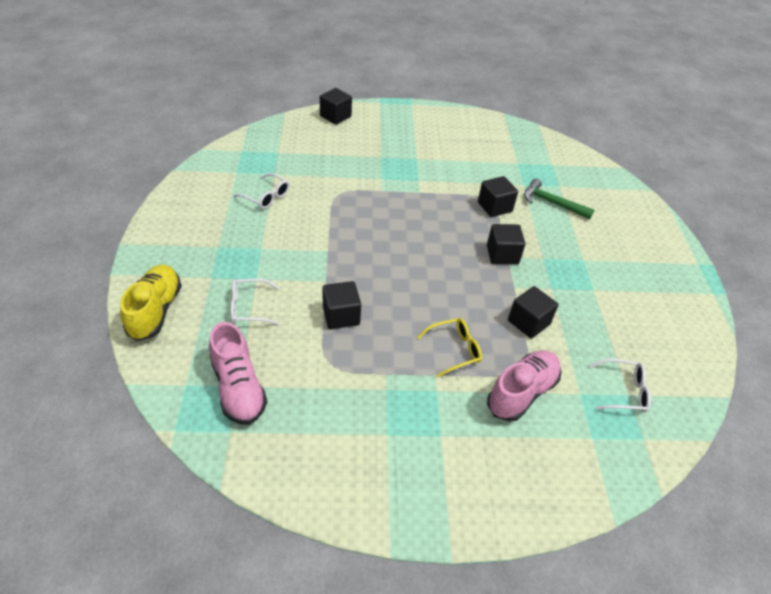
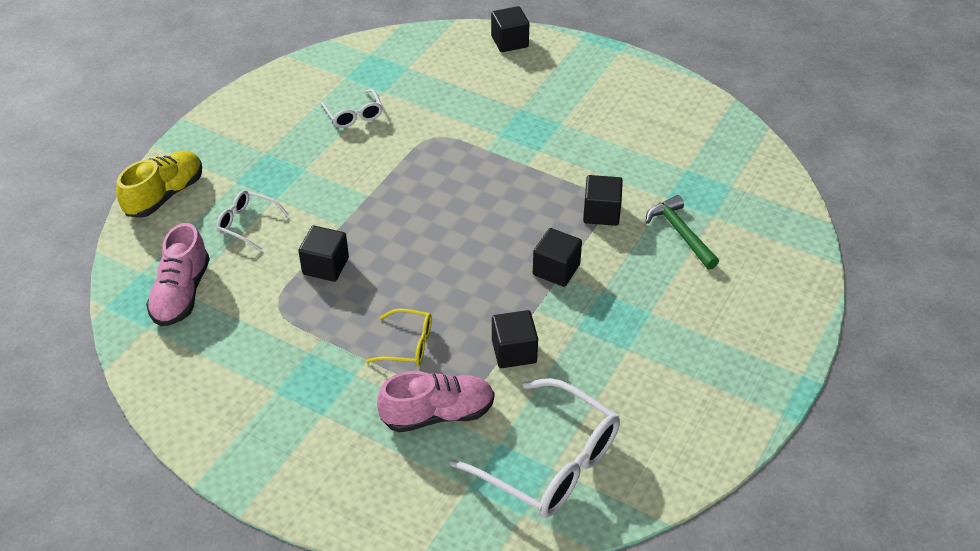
camera: 35 degrees right, 0 degrees up
(622, 391) = (548, 461): white glasses -> white glasses, size x1.98

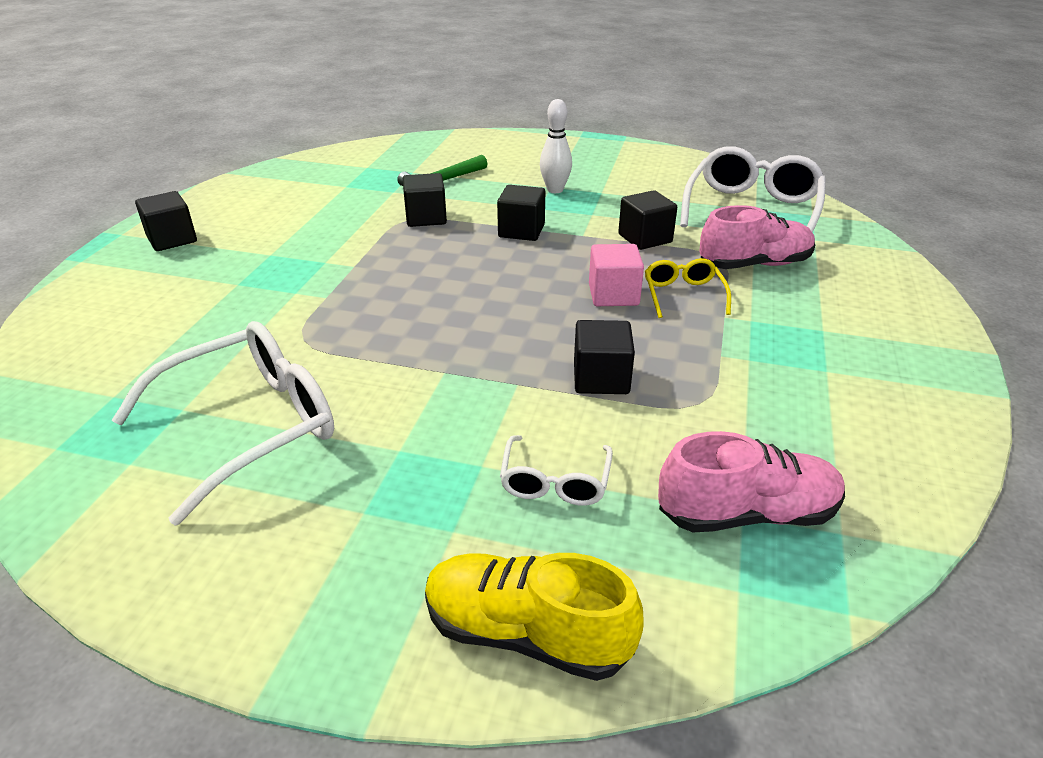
camera: 105 degrees left, 10 degrees down
(354, 115) = (247, 427): white glasses -> white glasses, size x1.98
(425, 301) = (613, 295): none -> pink cube
(438, 414) = (754, 264): pink shoe -> pink shoe turned 105 degrees clockwise
(509, 41) = (69, 311): black cube -> black cube (172, 239)
(641, 313) = (555, 190): none -> white bowling pin

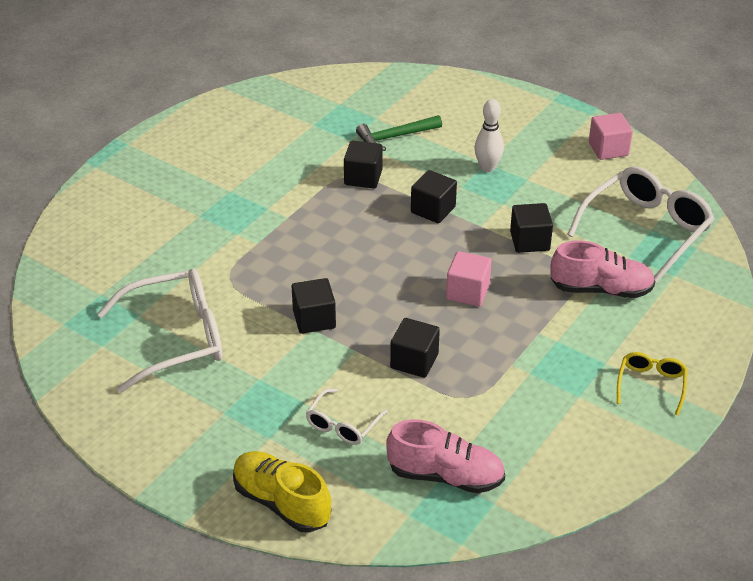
camera: 20 degrees right, 5 degrees up
(172, 239) = (163, 158): black cube -> black cube (314, 319)
(661, 160) = (608, 149): none -> pink cube
(683, 295) = (521, 306): yellow glasses -> yellow glasses (651, 385)

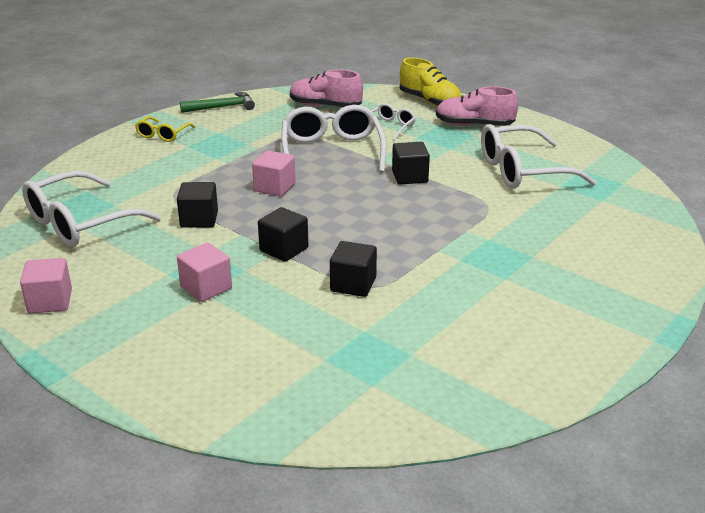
camera: 175 degrees left, 10 degrees down
(395, 137) = (305, 330): green hammer -> green hammer (222, 107)
(414, 361) = (332, 152): black cube -> white glasses
(487, 168) = (206, 288): white bowling pin -> pink cube
(601, 289) = (158, 184): pink shoe -> pink shoe (474, 125)

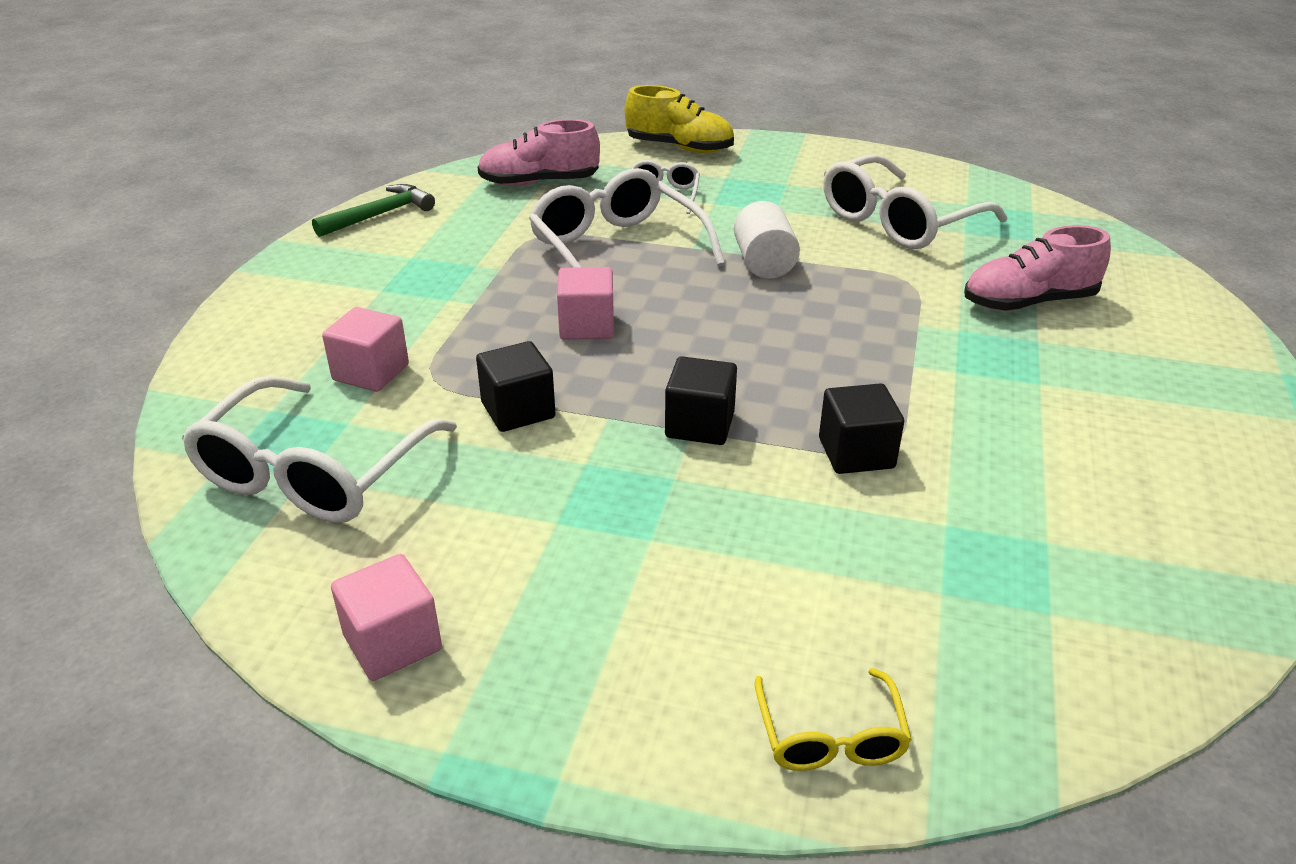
camera: 25 degrees left, 5 degrees up
(163, 134) = (322, 279): yellow glasses -> yellow glasses (830, 735)
(206, 288) = (643, 528): pink cube -> pink cube (371, 372)
(409, 177) = (764, 263): black cube -> white cylinder
(474, 125) = (772, 170): pink shoe -> pink shoe (1028, 302)

